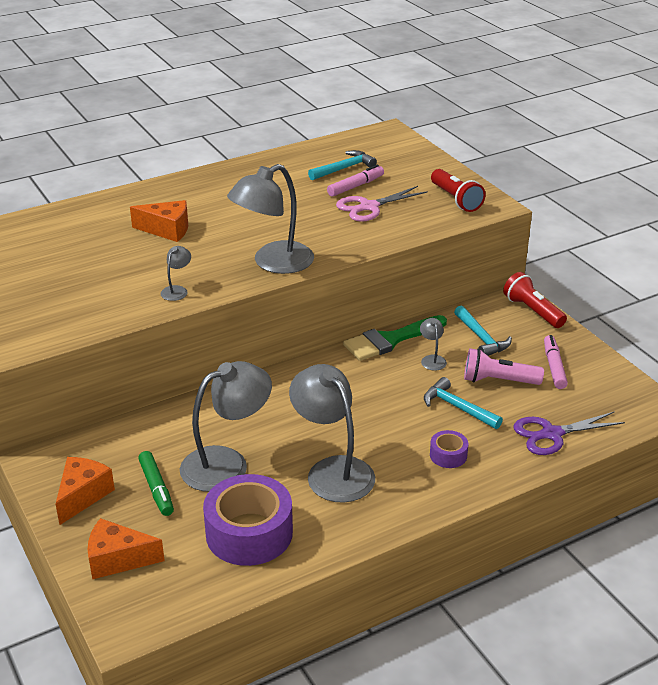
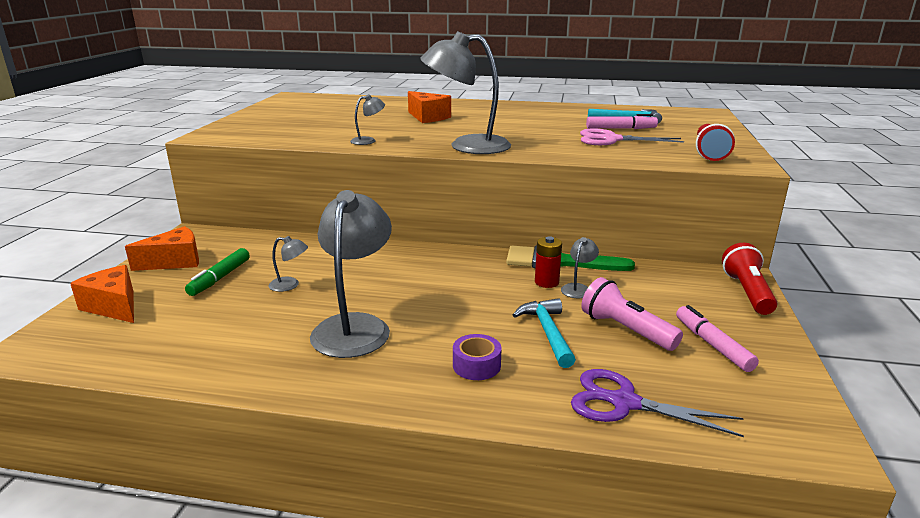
camera: 40 degrees right, 10 degrees down
(227, 464) = (290, 285): grey lamp -> grey lamp, size x0.43
(249, 533) = (216, 336): purple tape -> none
(406, 364) = (546, 282): none -> red battery
(481, 338) = (655, 292): turquoise hammer -> none
(554, 367) = (712, 345): pink marker -> pink marker turned 60 degrees counterclockwise

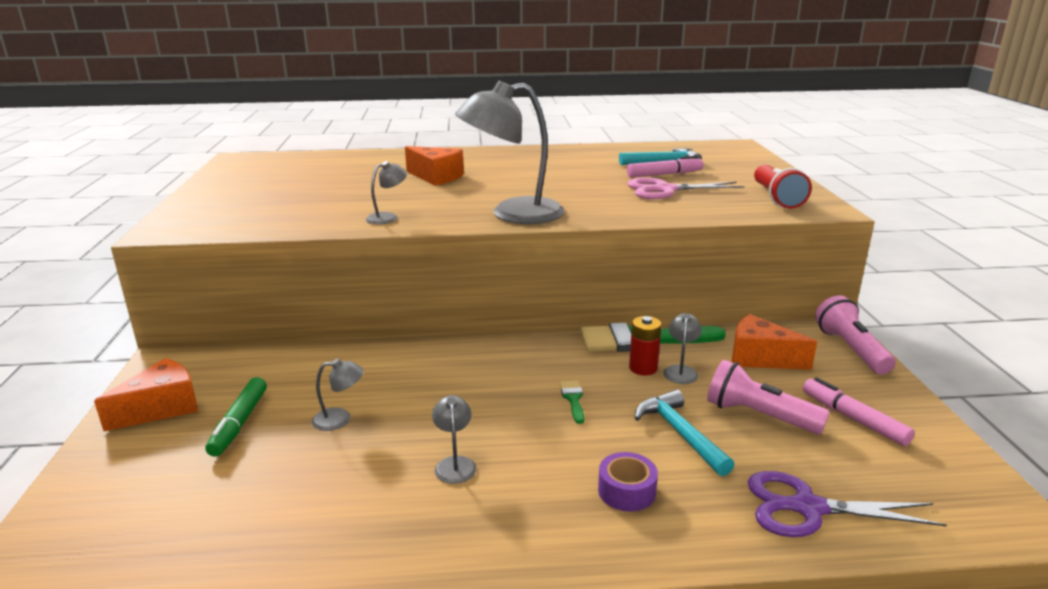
camera: 15 degrees left, 0 degrees up
(114, 306) = (108, 490): orange cheese -> orange cheese (760, 358)
(355, 326) = (455, 464): grey lamp -> grey lamp, size x0.43
(474, 296) = (573, 399): none -> green brush
(747, 292) = (850, 349): red flashlight -> pink flashlight

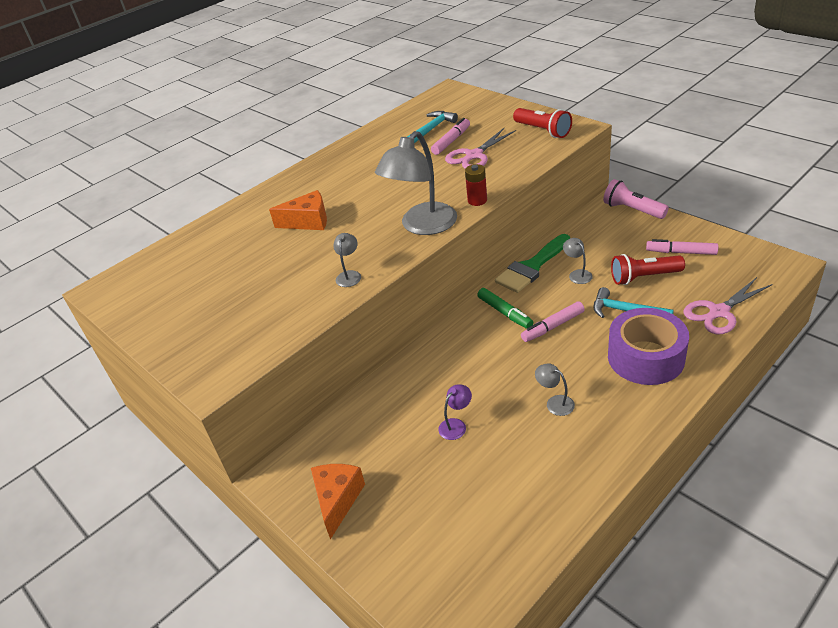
camera: 35 degrees left, 15 degrees up
(239, 423) = (404, 470): green marker -> green marker (505, 313)
(340, 419) = (456, 425): grey lamp -> purple lamp
(573, 399) = (552, 326): green brush -> pink marker
(626, 491) = (645, 357): purple tape -> purple tape, size x2.14
(643, 368) = (558, 284): red battery -> red battery (477, 200)
(759, 415) = (643, 277): pink flashlight -> red flashlight
(760, 358) = (601, 241): orange cheese -> none
(808, 508) = (719, 312): purple scissors -> pink scissors

